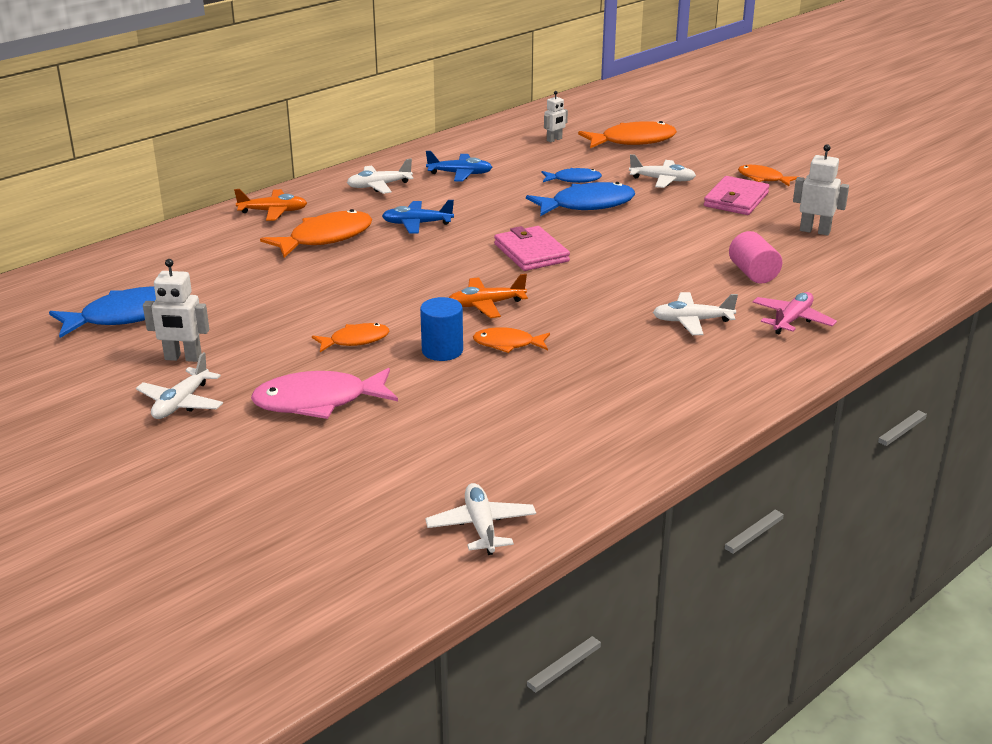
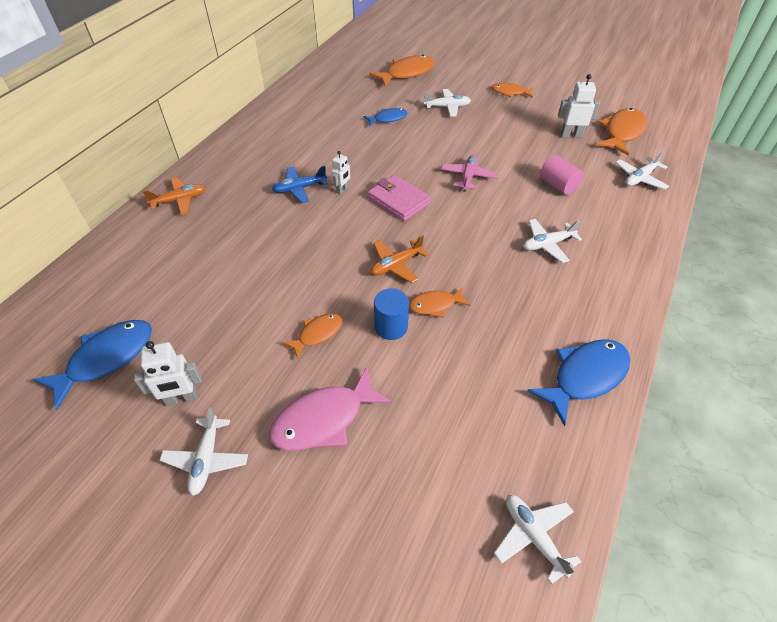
camera: 20 degrees left, 20 degrees up
(325, 238) = (236, 220): orange fish -> orange fish (622, 132)
(379, 186) = (250, 154): white plane -> white plane (640, 178)
(460, 174) = (304, 129): blue plane -> none
(554, 140) = (353, 82): white robot -> white robot (342, 190)
(587, 205) = (410, 142): blue fish -> blue fish (585, 376)
(736, 200) = (505, 116): pink wallet -> none
(792, 320) = (610, 226): pink plane -> pink plane (468, 177)

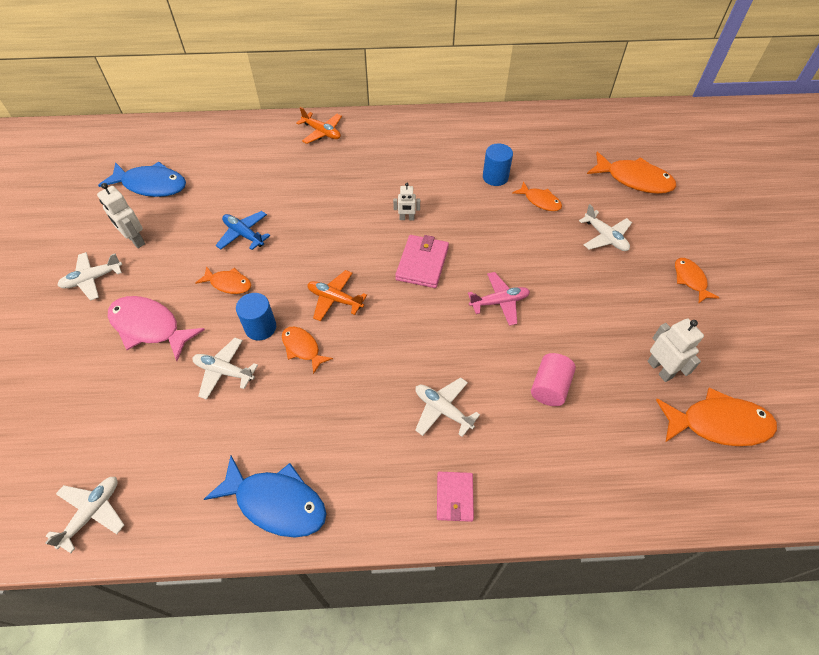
camera: 60 degrees right, 5 degrees up
(299, 189) = (387, 191): blue plane -> blue plane (244, 234)
(343, 128) = (495, 177): none -> blue cylinder
(388, 118) = (540, 201): blue fish -> orange fish
(624, 267) = (454, 497): none -> pink wallet
(640, 178) = (634, 471): white plane -> white plane (224, 371)

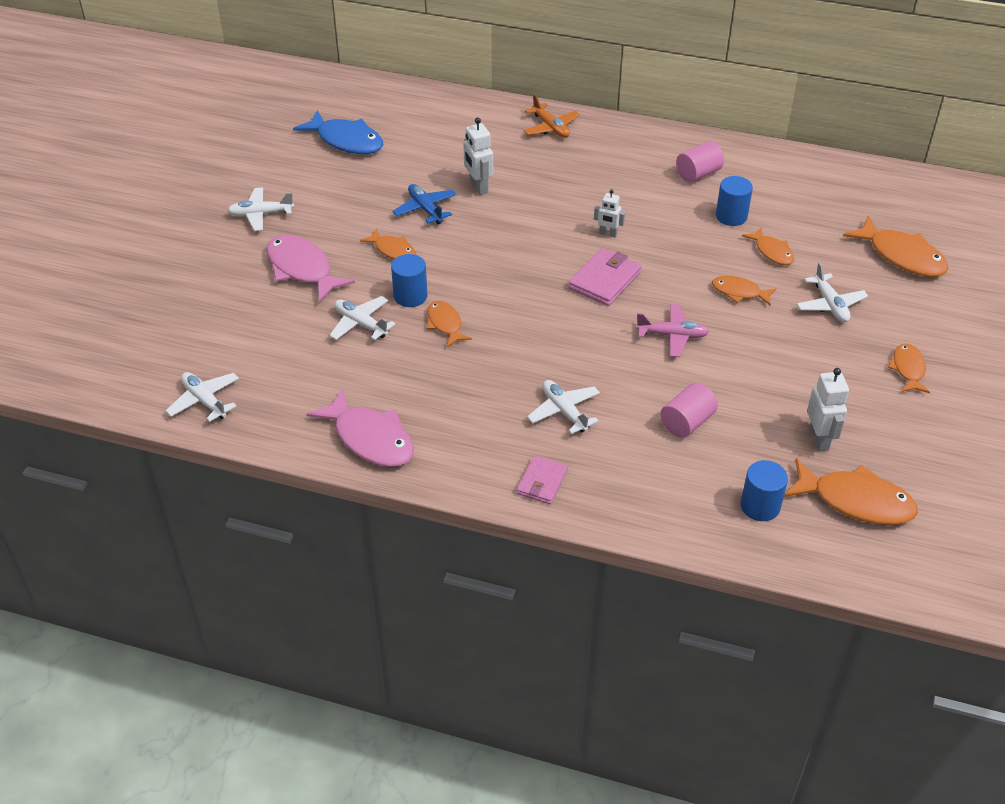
camera: 20 degrees right, 10 degrees down
(92, 513) = (205, 401): white plane -> white plane turned 90 degrees counterclockwise
(135, 240) = (313, 189): white robot -> white robot (478, 187)
(276, 502) = (370, 438): blue fish -> pink fish
(335, 299) = (496, 290): orange plane -> none
(453, 146) = (698, 174): none -> pink cylinder
(532, 245) = (739, 292): none -> orange fish
(648, 457) = (760, 506): none -> blue cylinder

